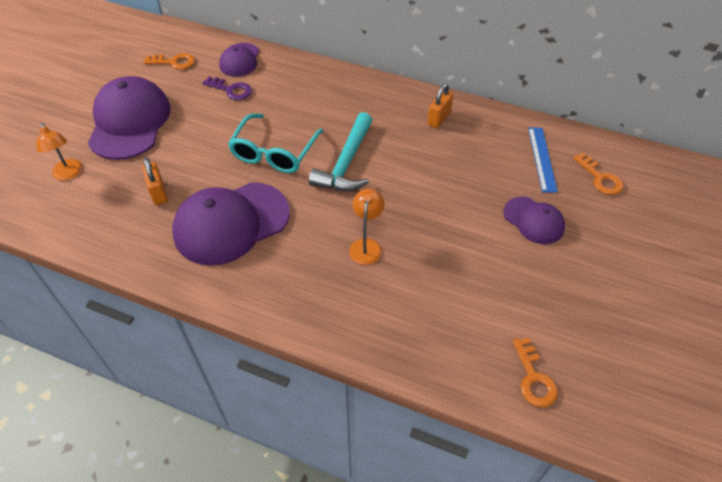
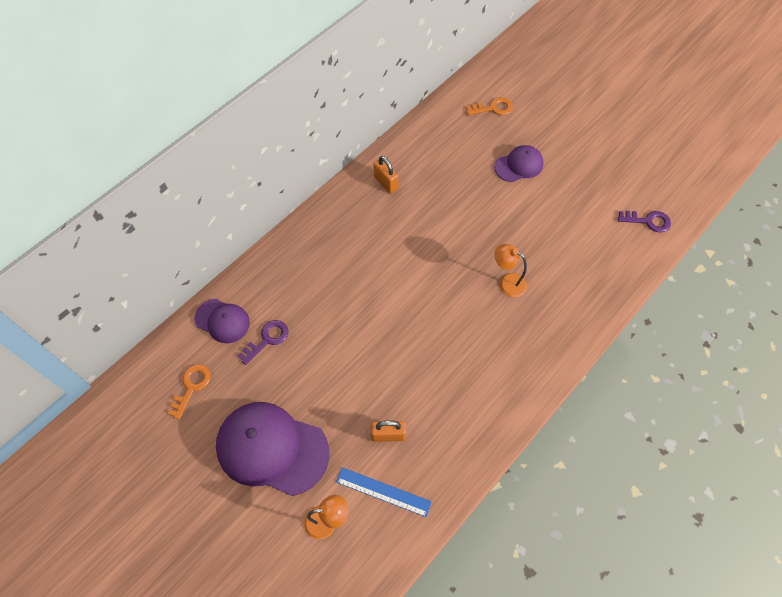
camera: 70 degrees left, 10 degrees up
(231, 223) = (448, 378): purple cap -> none
(274, 153) = (374, 323): turquoise glasses -> none
(346, 163) = (411, 269): turquoise hammer -> none
(534, 378) = (648, 221): orange key -> purple key
(542, 159) = (460, 134): blue ruler -> blue ruler (383, 492)

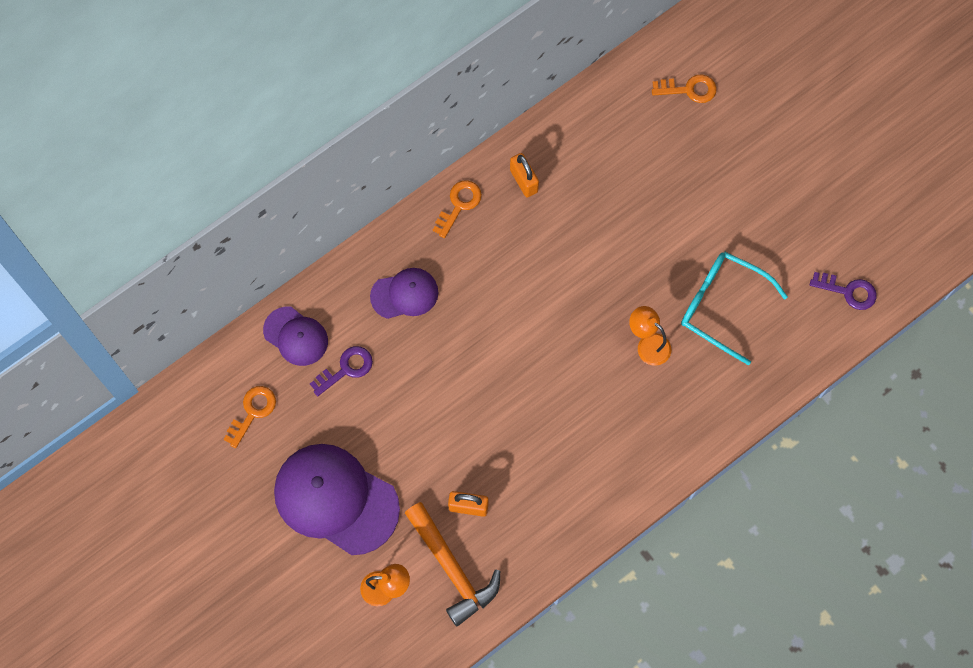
camera: 10 degrees right, 10 degrees up
(339, 206) = (459, 205): none -> orange key
(383, 492) = (452, 568): blue ruler -> orange hammer
(519, 165) = (702, 183): purple cap -> purple cap (404, 294)
(556, 246) = (721, 306): none -> turquoise glasses

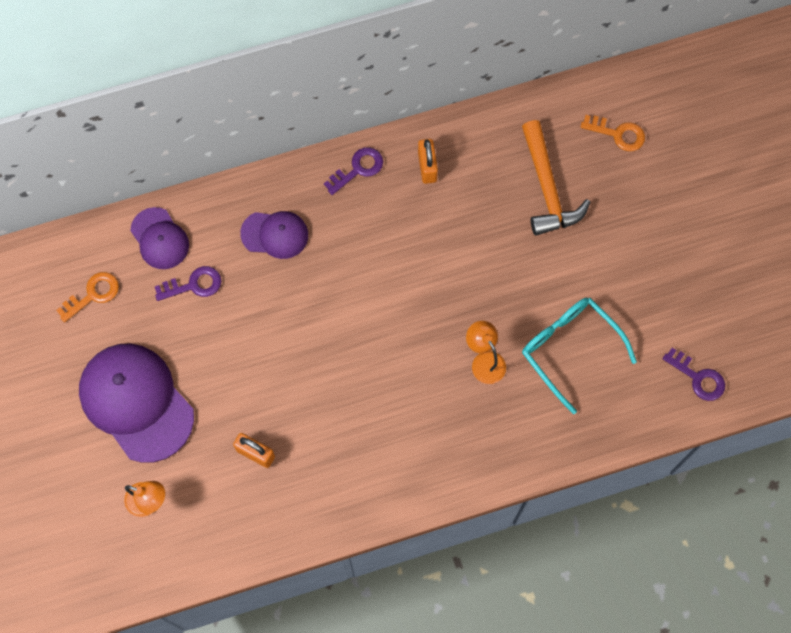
camera: 20 degrees right, 0 degrees up
(452, 568) = (217, 505): orange hammer -> orange hammer (547, 188)
(459, 205) = (358, 169): orange key -> purple key

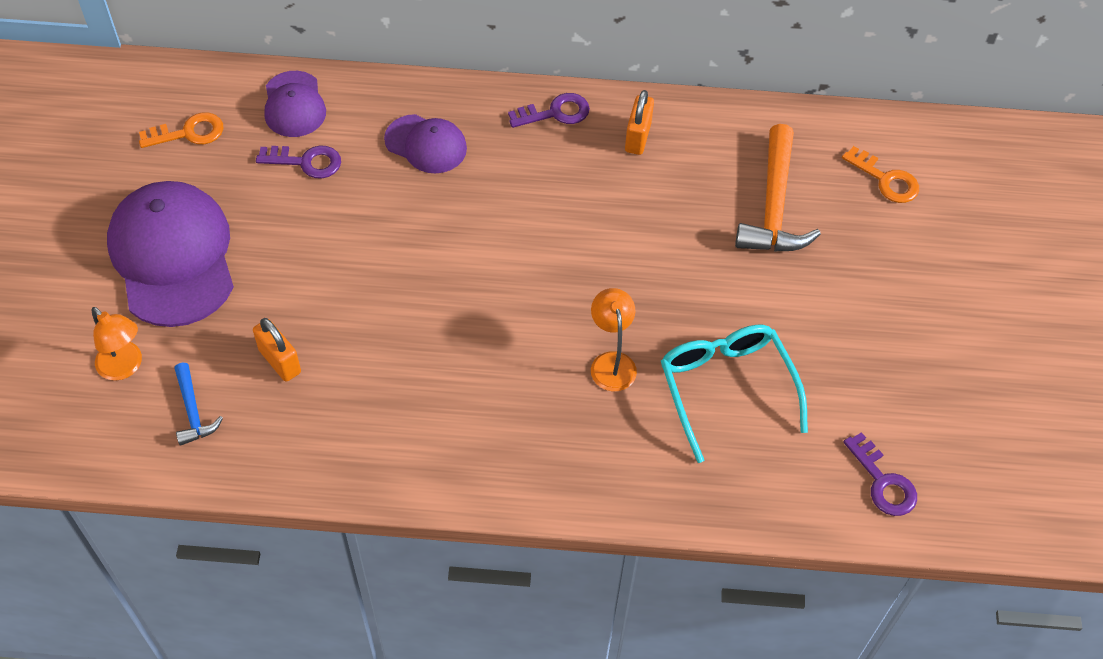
camera: 20 degrees right, 15 degrees down
(214, 515) = (193, 411): none -> blue hammer

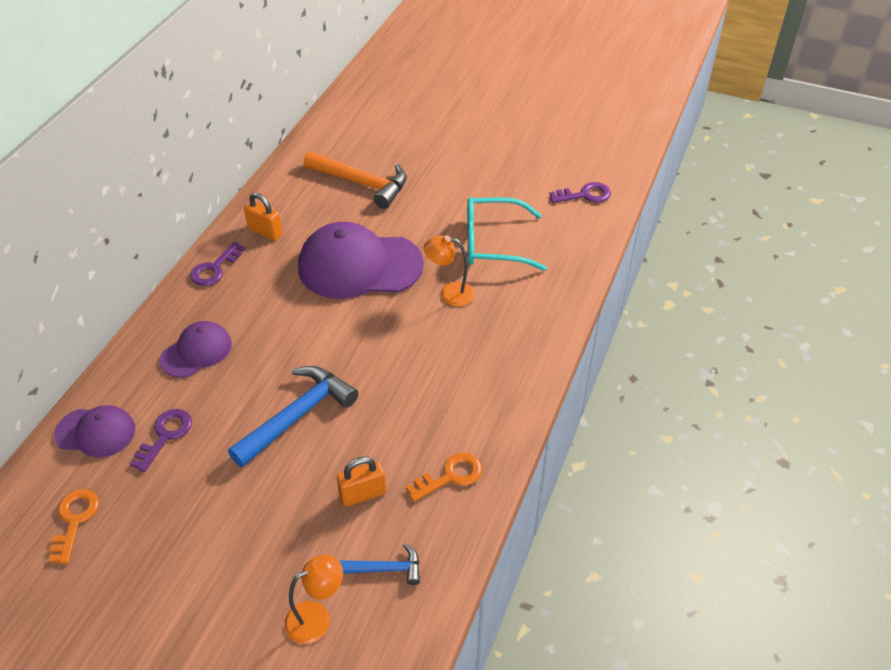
camera: 70 degrees left, 10 degrees down
(173, 256) = (212, 557): purple cap -> purple cap (359, 266)
(366, 267) = (297, 416): none -> blue hammer
(555, 112) = (214, 269): purple key -> purple key turned 150 degrees counterclockwise
(886, 180) = (368, 131): orange key -> orange key (450, 476)

